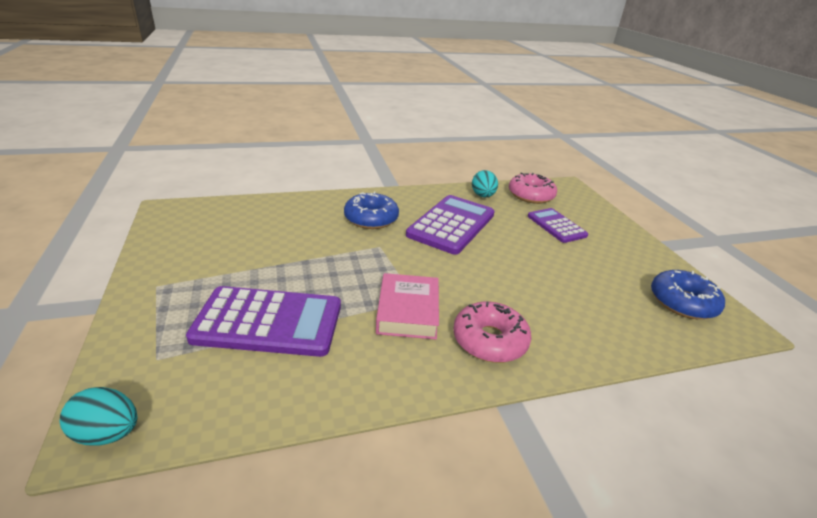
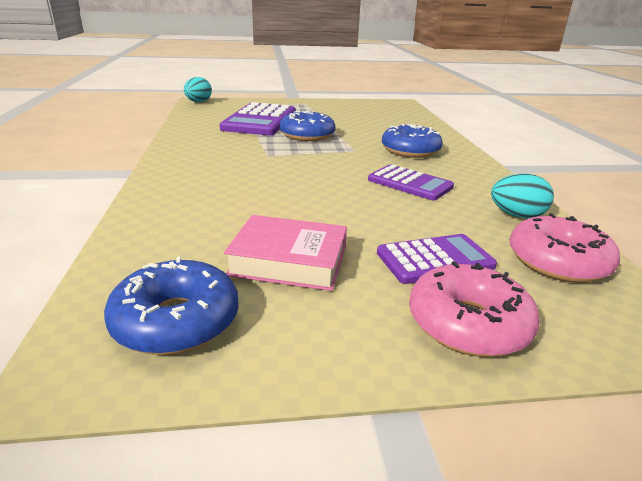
camera: 100 degrees right, 5 degrees down
(335, 277) = (307, 135): none -> blue donut
(407, 311) = (252, 151): pink book -> pink book (289, 261)
(451, 225) = (410, 183): purple calculator -> purple calculator, size x0.60
(489, 340) = (198, 172): pink donut -> pink donut (468, 323)

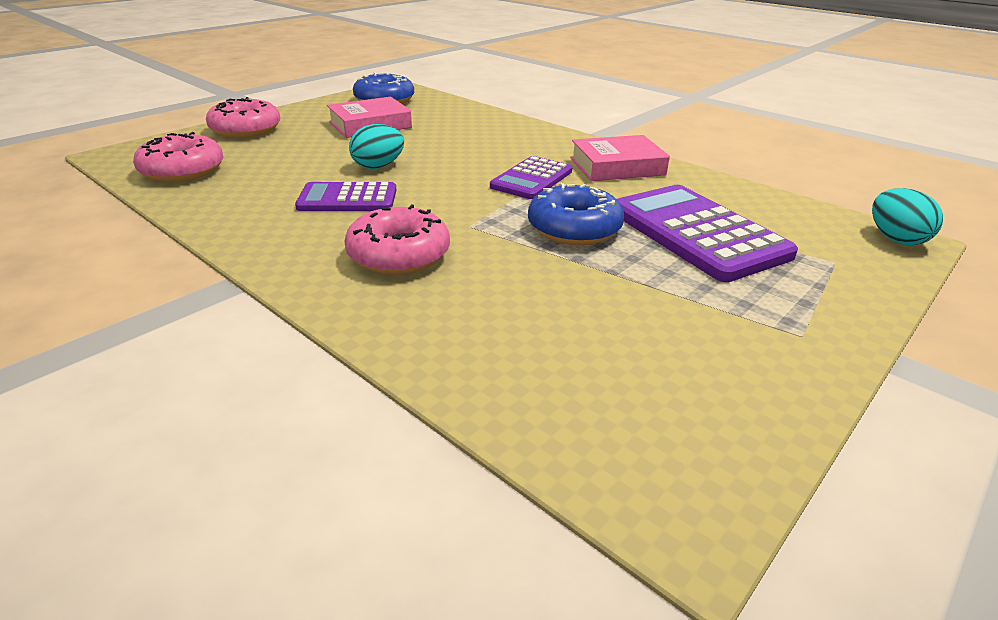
camera: 140 degrees right, 5 degrees up
(200, 147) = (617, 167): none -> pink book
(410, 151) = (399, 255): blue donut -> pink donut
(435, 260) = (279, 148): purple calculator -> purple calculator (532, 179)
(516, 215) = (216, 198): turquoise egg -> turquoise egg (378, 166)

